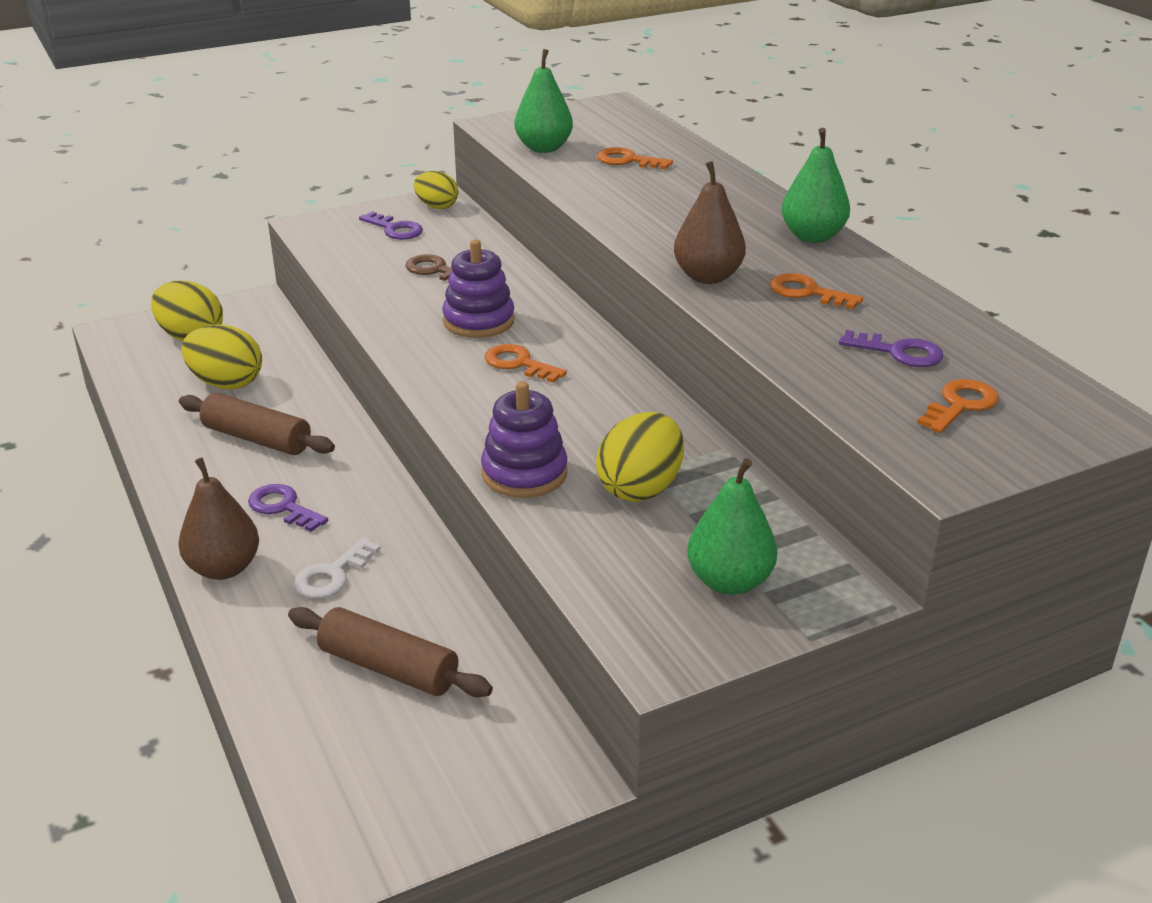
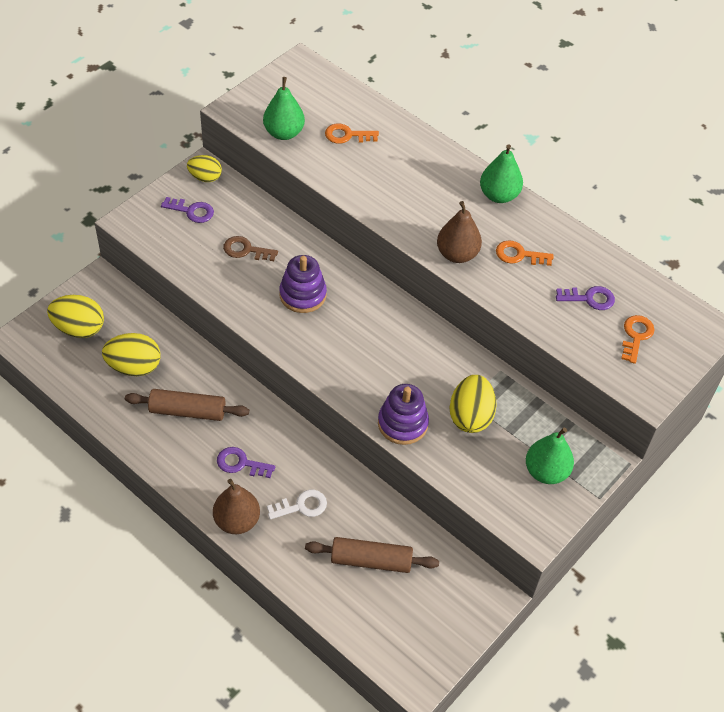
camera: 25 degrees left, 20 degrees up
(332, 575) = (302, 506): white key -> white key turned 120 degrees counterclockwise
(519, 363) = (349, 329): orange key -> none

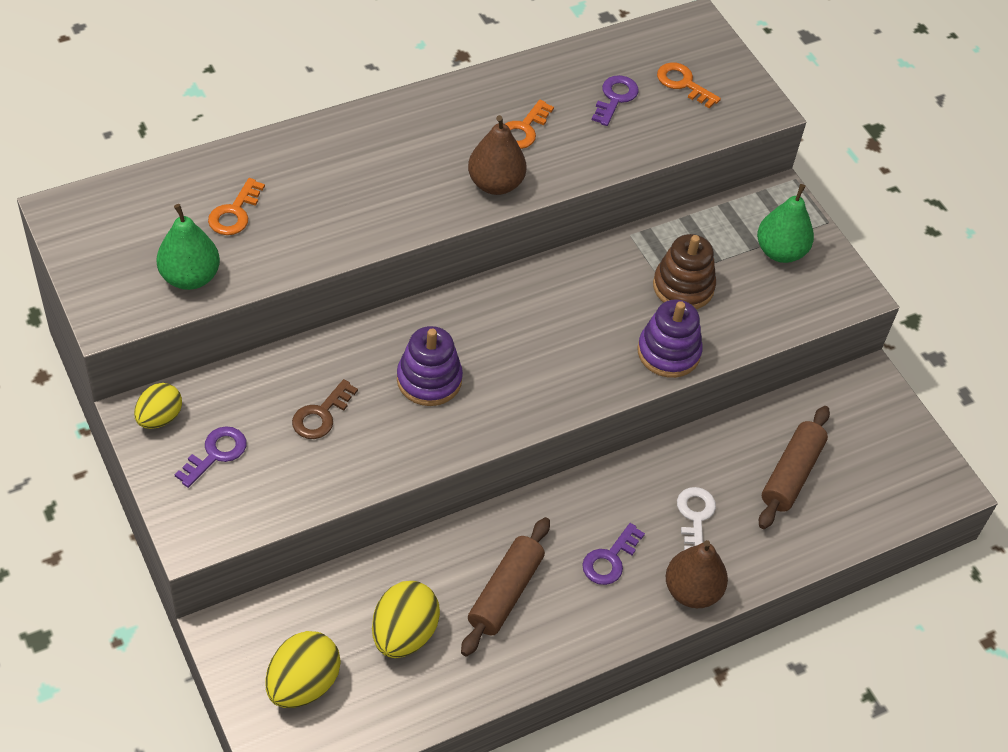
camera: 70 degrees left, 0 degrees up
(470, 416) = (683, 287): yellow egg -> brown stacking toy
(498, 195) = (421, 109): green pear -> none

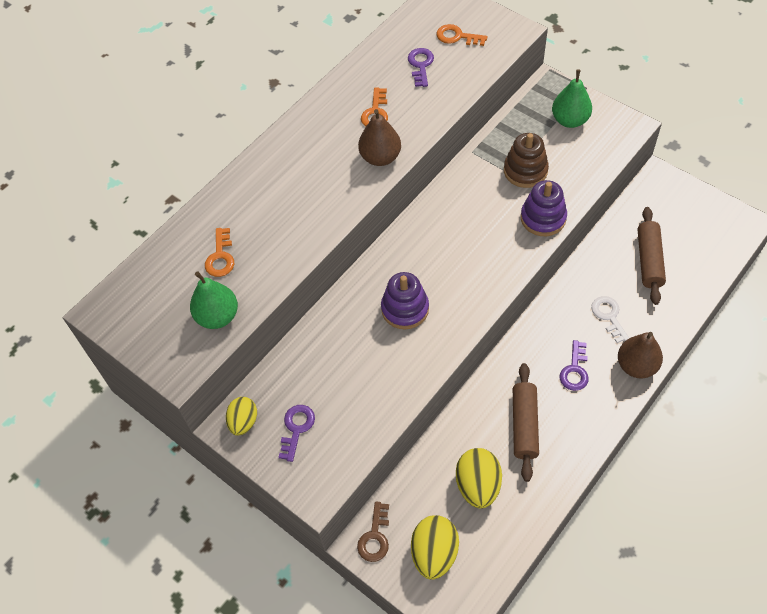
camera: 15 degrees left, 5 degrees up
(321, 415) = (350, 367): brown key -> brown key (375, 537)

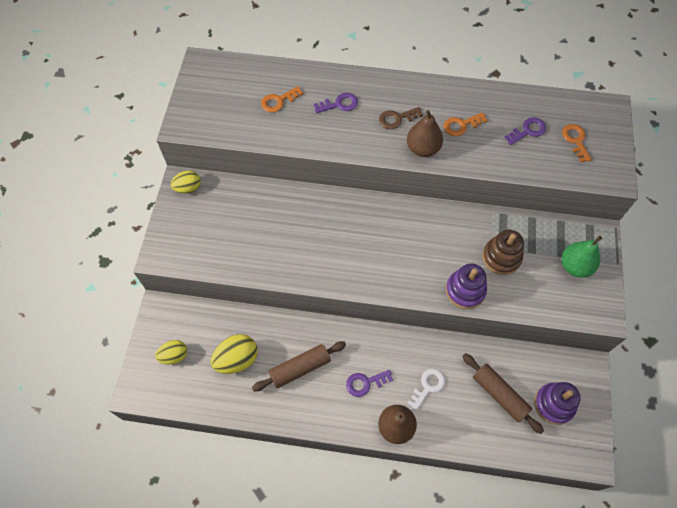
camera: 55 degrees right, 5 degrees up
(218, 316) = (233, 124): green pear -> none
(296, 428) = (199, 220): purple key -> purple key (339, 104)
(375, 537) = (168, 313): brown key -> brown key (397, 119)
(405, 309) = (326, 237): purple stacking toy -> purple stacking toy (554, 404)
(434, 553) = (174, 356): yellow egg -> yellow egg, size x0.66
(649, 260) = (499, 394): brown rolling pin -> brown rolling pin turned 75 degrees clockwise

